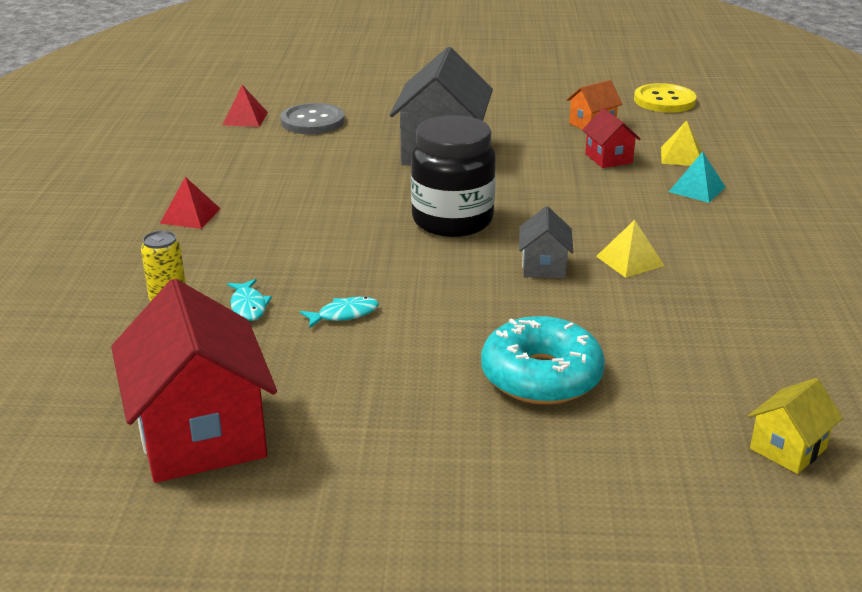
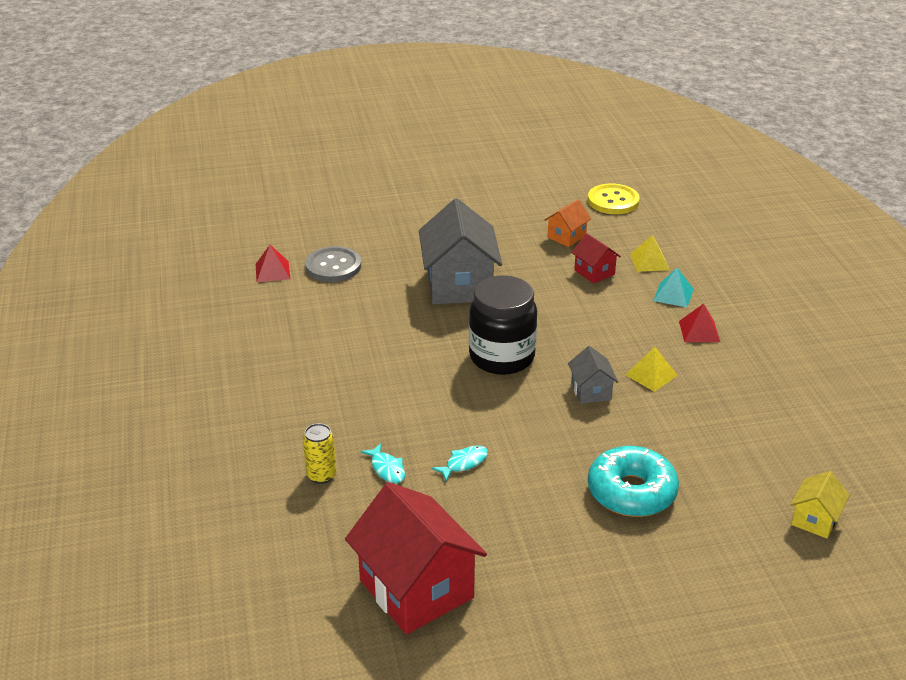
camera: 15 degrees left, 5 degrees up
(190, 216) = (287, 387): red pyramid -> red pyramid (699, 331)

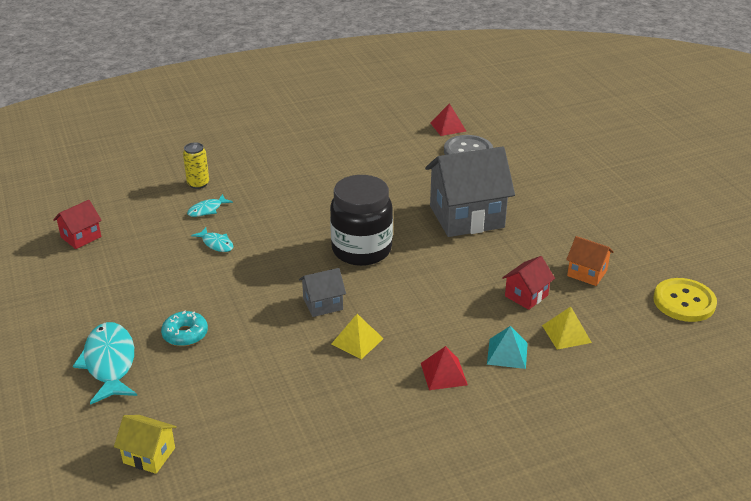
camera: 80 degrees right, 0 degrees up
(416, 589) = (81, 237): red house -> red house, size x0.48
(631, 492) = (185, 334): turquoise donut -> turquoise donut, size x0.57
(677, 552) = (109, 363): none -> turquoise fish

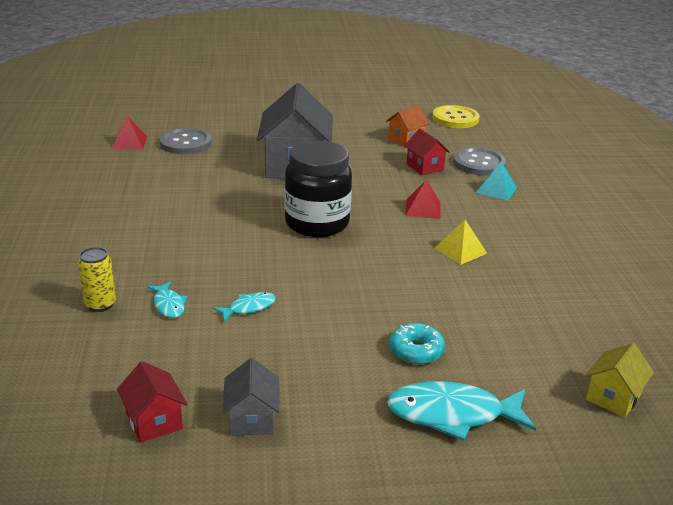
camera: 75 degrees left, 5 degrees down
(323, 304) = (396, 258): grey house -> grey house (252, 419)
(443, 374) = (516, 220): red pyramid -> red pyramid (423, 209)
(566, 334) = (478, 163): yellow pyramid -> grey button

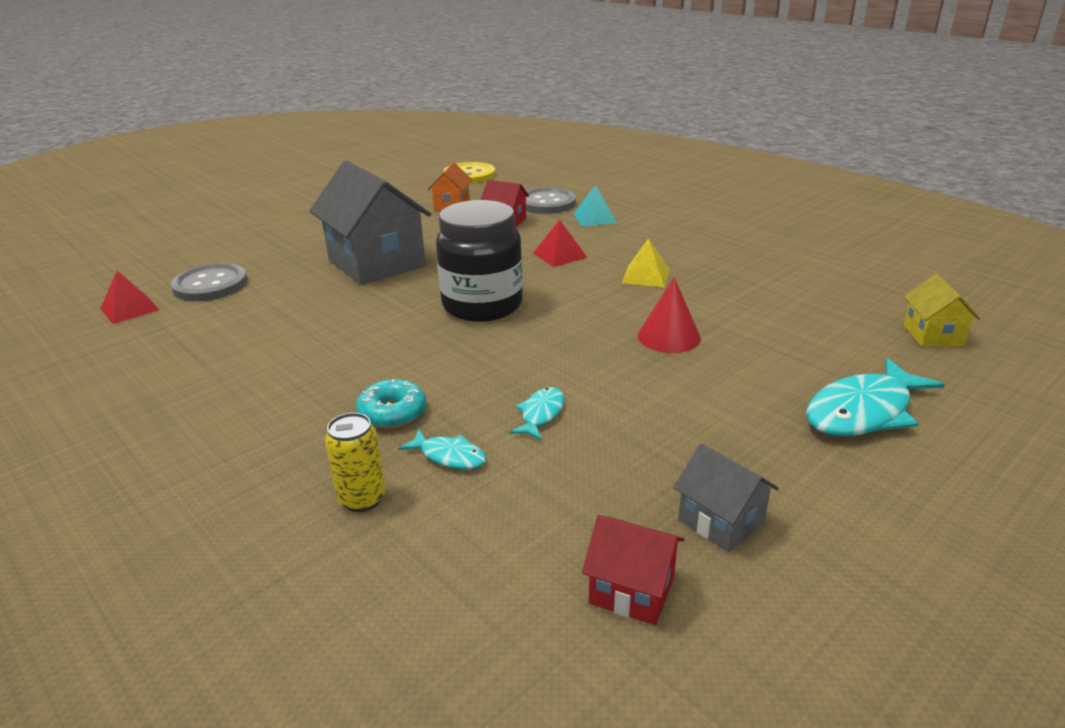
camera: 35 degrees left, 0 degrees up
(404, 300) = (669, 337): none -> red cone
(416, 351) = (749, 374): turquoise donut -> turquoise donut (392, 413)

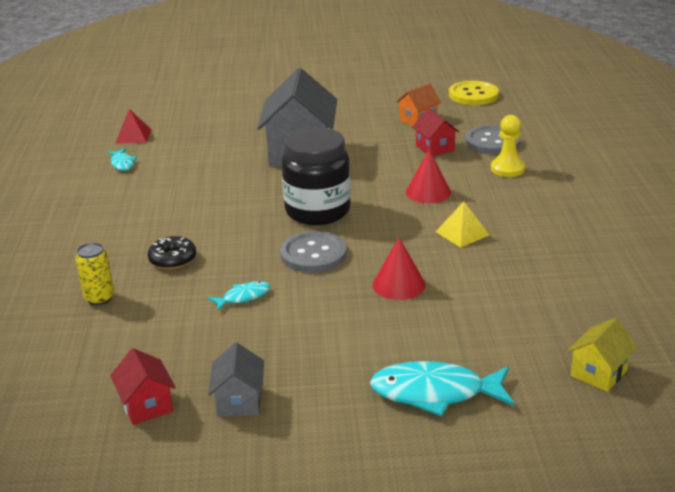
camera: 40 degrees right, 0 degrees up
(210, 285) = (190, 134): grey button -> grey button (313, 254)
(392, 413) = (173, 259): turquoise donut -> black donut
(449, 456) = (165, 297): turquoise fish -> turquoise fish (122, 163)
(559, 255) = (428, 192): red pyramid -> red cone
(594, 218) = (507, 169): turquoise pyramid -> yellow pawn

